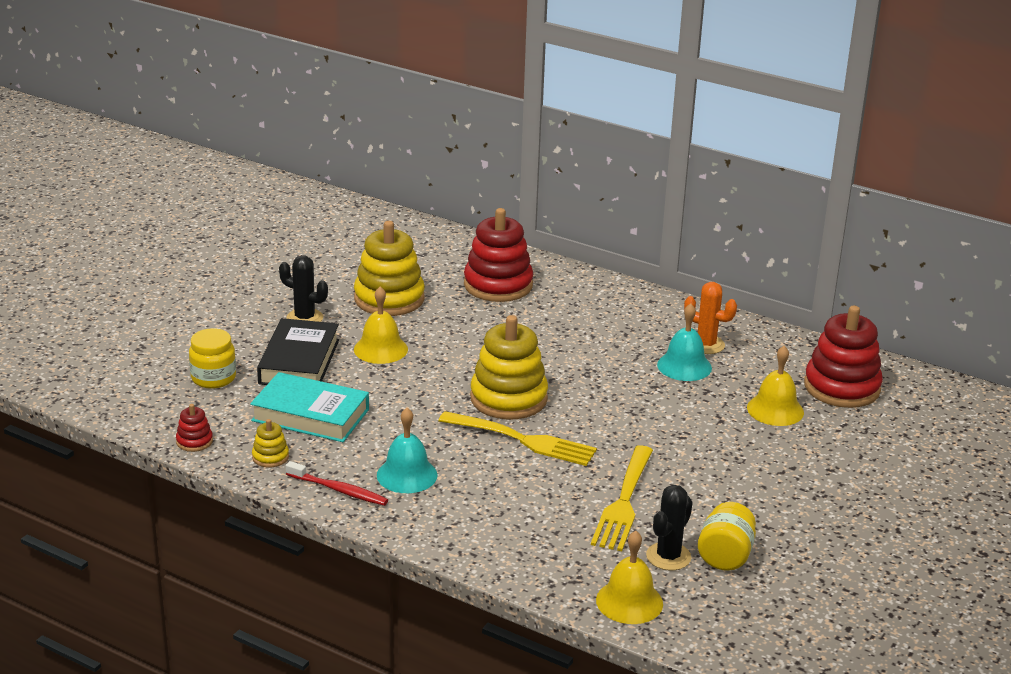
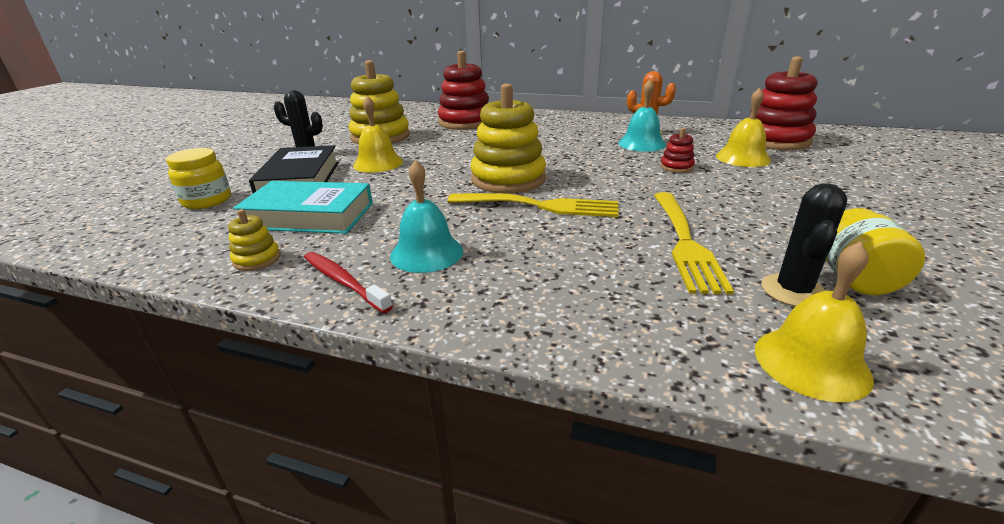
camera: 10 degrees left, 0 degrees up
(194, 441) = (162, 257): red stacking toy -> red stacking toy (676, 167)
(339, 490) = (343, 281): red toothbrush -> red toothbrush turned 150 degrees counterclockwise

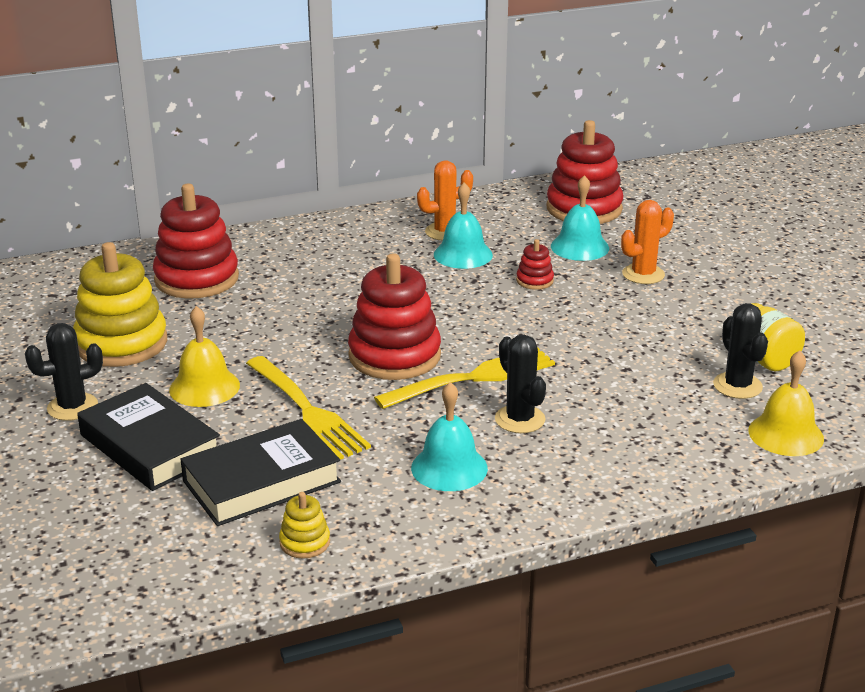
camera: 40 degrees left, 0 degrees up
(207, 201) = (93, 517): yellow jar -> none
(309, 215) = (261, 481): turquoise book -> black book
(343, 281) = (424, 522): red toothbrush -> none
(508, 179) = (394, 356): yellow stacking toy -> red stacking toy
(532, 242) = (520, 419): none -> black cactus
(684, 242) = (632, 371): yellow fork -> yellow fork (307, 411)
(743, 158) = (579, 247): yellow bell -> turquoise bell
(782, 184) = (643, 274): none -> orange cactus

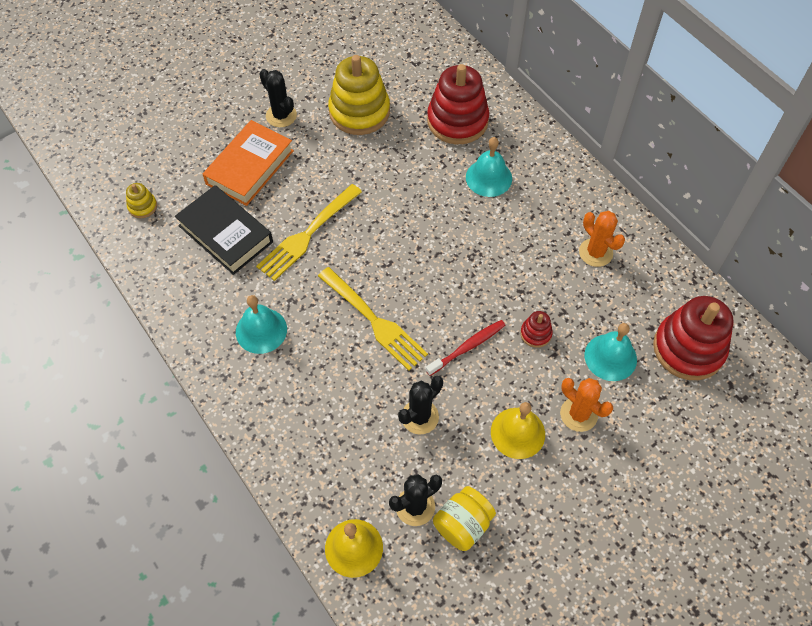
camera: 75 degrees right, 30 degrees up
(150, 446) = (249, 167): black book -> orange book
(204, 387) = (320, 172): yellow bell -> yellow bell (518, 433)
(305, 542) = (171, 273): yellow stacking toy -> yellow stacking toy (142, 206)
(394, 356) = (390, 266): red stacking toy -> none
(463, 254) = (561, 274): turquoise bell -> turquoise bell (488, 178)
(520, 419) = (328, 361): black cactus -> black cactus (420, 417)
(536, 323) = (467, 347): none -> red toothbrush

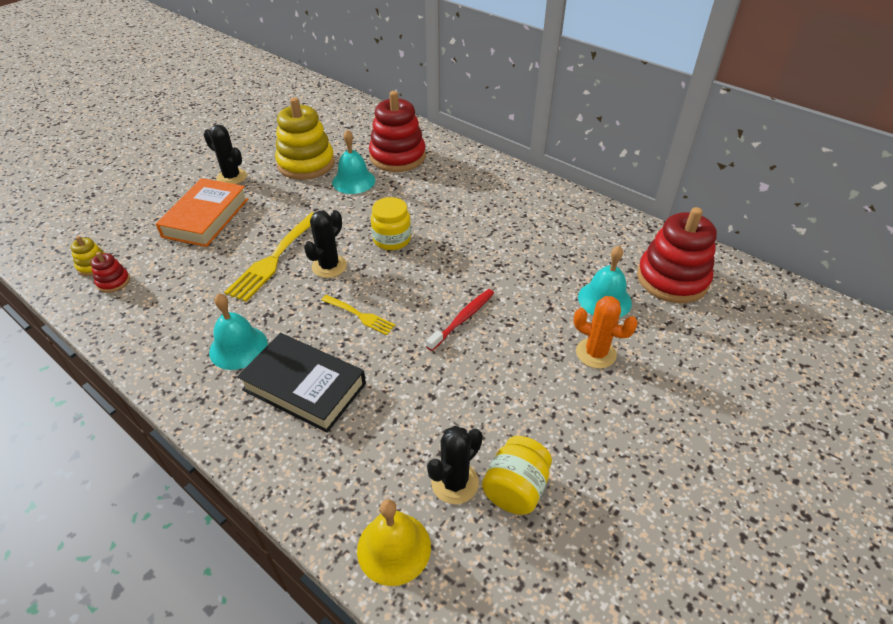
camera: 15 degrees left, 15 degrees down
(225, 234) = (187, 272): black book -> black book (304, 386)
(374, 321) = (360, 315): yellow fork -> yellow fork, size x0.56
(420, 417) = (433, 391): black cactus -> black cactus (329, 266)
(424, 236) = (392, 239): none -> yellow jar
(488, 178) = (438, 189): turquoise bell -> turquoise bell (353, 181)
(518, 433) = (541, 383): yellow bell -> none
(535, 334) = (526, 295): red stacking toy -> red stacking toy (113, 282)
(595, 252) = (555, 224): orange cactus -> none

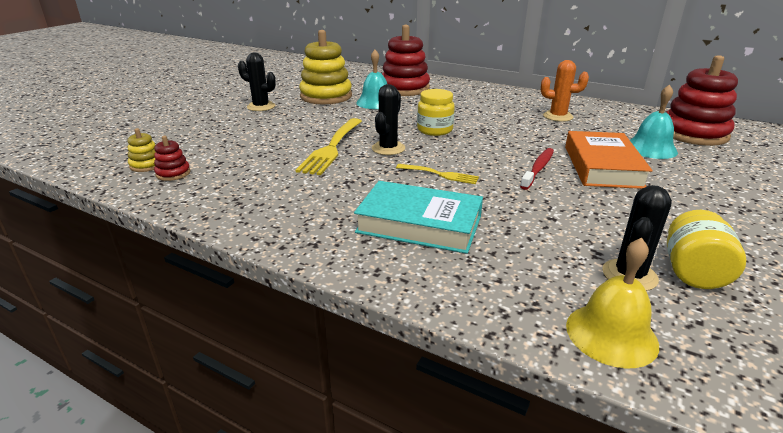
camera: 10 degrees left, 15 degrees down
(206, 217) = (249, 129): orange book -> orange book (602, 166)
(238, 347) = (331, 204): turquoise bell -> none
(304, 386) = (419, 224): black book -> turquoise book
(595, 353) = (675, 178): orange cactus -> orange cactus (558, 116)

